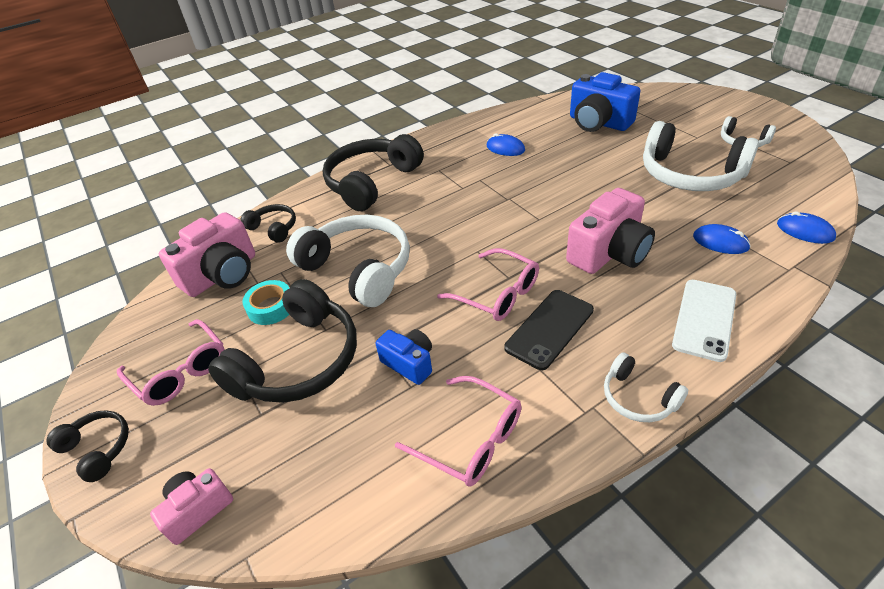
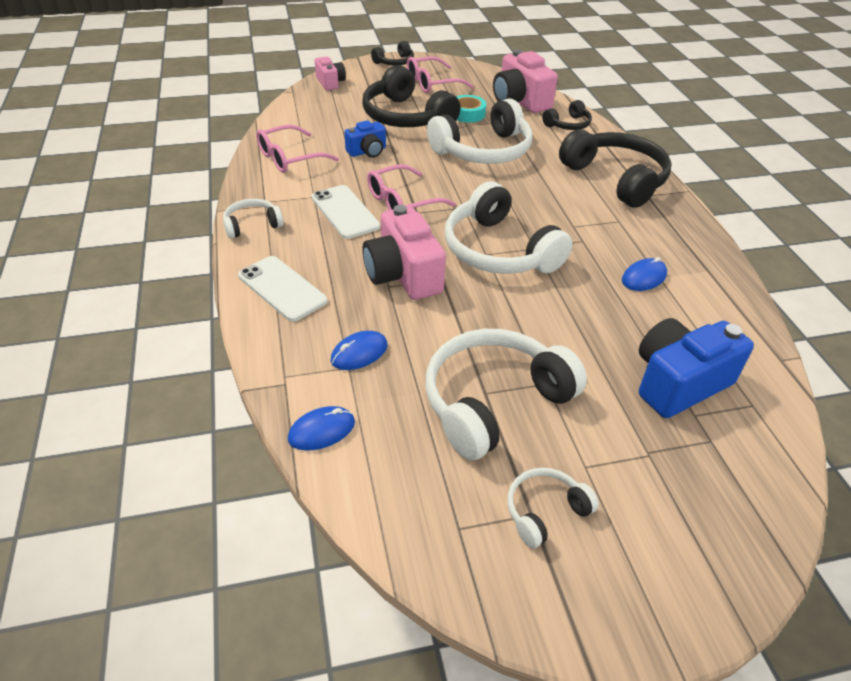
camera: 105 degrees right, 0 degrees up
(528, 213) = (499, 250): none -> white headphones
(549, 329) = (345, 212): black phone -> white phone

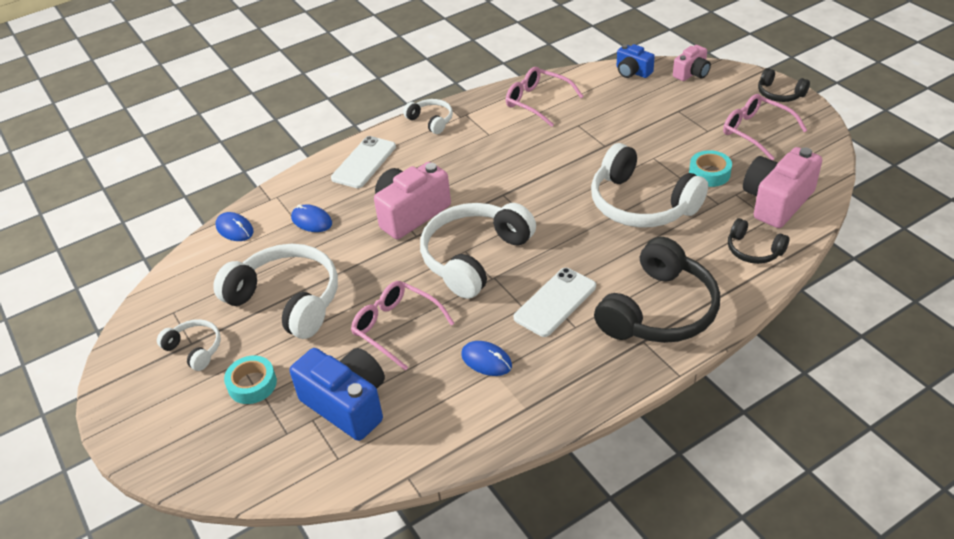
camera: 75 degrees right, 0 degrees up
(345, 212) = (477, 157): white phone -> white phone (555, 302)
(367, 151) = (581, 137): blue camera -> blue camera (632, 72)
(402, 201) = (513, 181): pink glasses -> pink glasses (396, 327)
(406, 117) = (665, 138): black headphones -> none
(627, 459) = (252, 384): none -> turquoise tape

